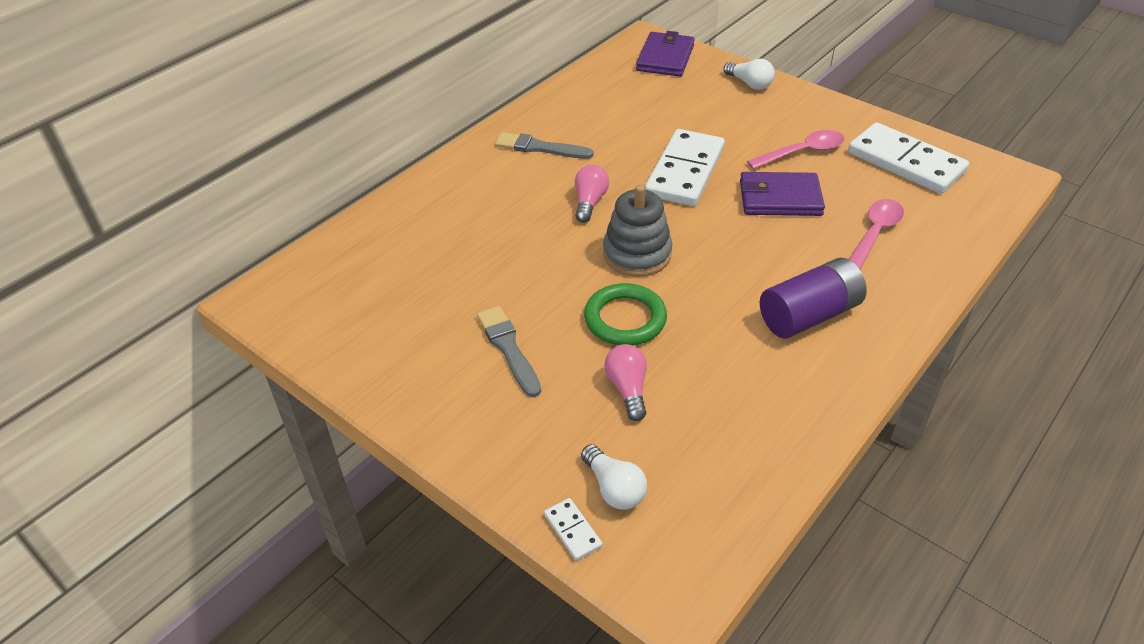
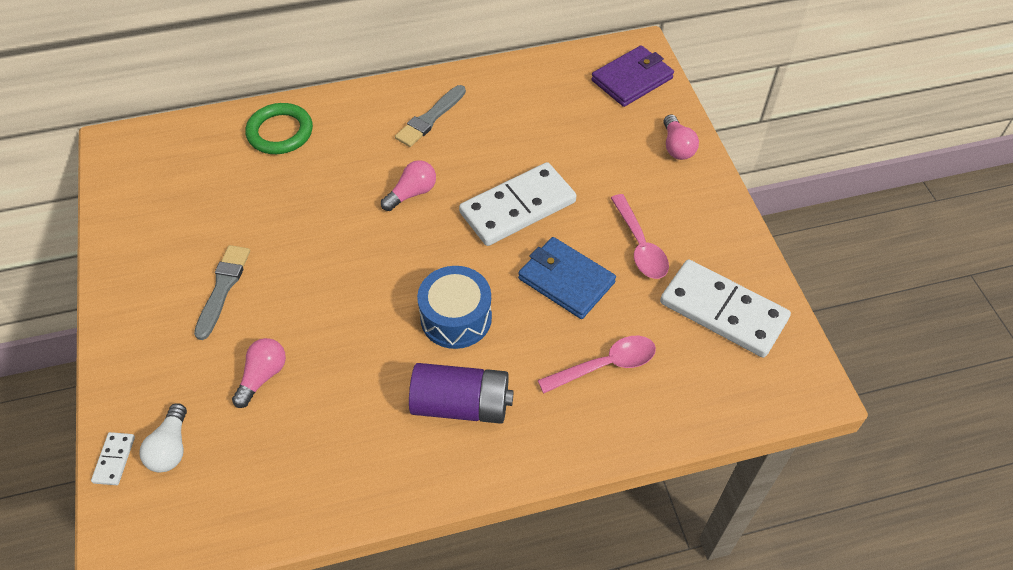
camera: 35 degrees right, 10 degrees up
(539, 148) = (430, 118): grey brush -> grey brush turned 105 degrees counterclockwise
(625, 319) = (324, 316): green ring -> green ring (280, 132)
(637, 254) = (395, 263): grey stacking toy -> none
(731, 263) = (456, 318): none -> blue drum
(749, 84) = (677, 147): white light bulb -> pink light bulb
(780, 198) = (566, 280): purple wallet -> blue wallet
(802, 152) = (640, 246): pink spoon -> pink spoon turned 60 degrees clockwise
(905, 162) = (723, 311): white domino -> white domino turned 45 degrees counterclockwise

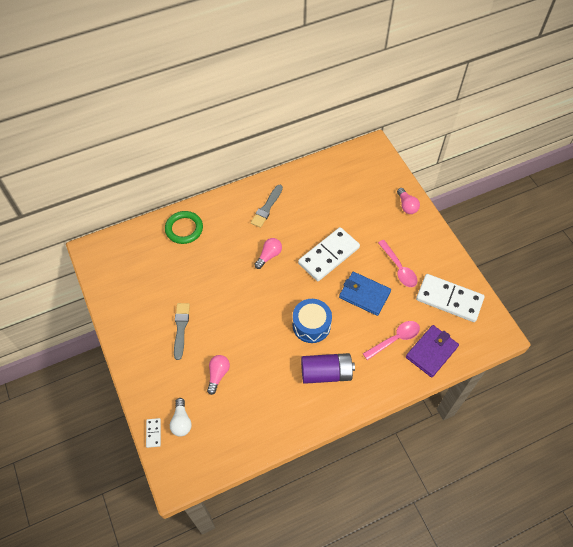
camera: 10 degrees left, 5 degrees up
(632, 79) = (374, 166): purple wallet -> purple wallet (431, 352)

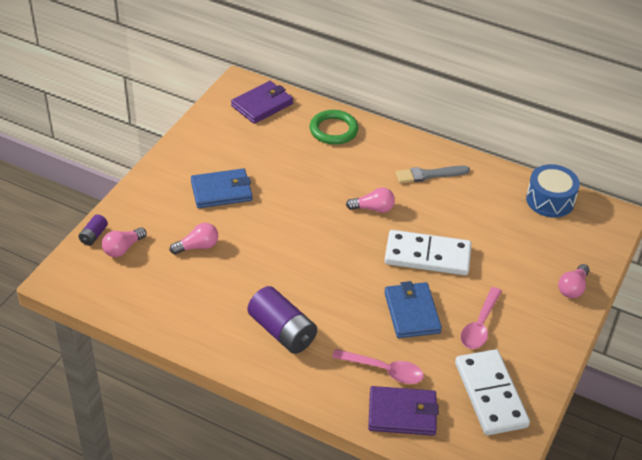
camera: 50 degrees right, 15 degrees down
(123, 251) = (262, 105): none -> purple wallet
(153, 433) = (93, 236): white domino -> purple battery
(181, 328) = (221, 191): grey brush -> blue wallet
(181, 421) = (123, 248): white light bulb -> pink light bulb
(311, 325) = (326, 288): blue drum -> blue drum (550, 200)

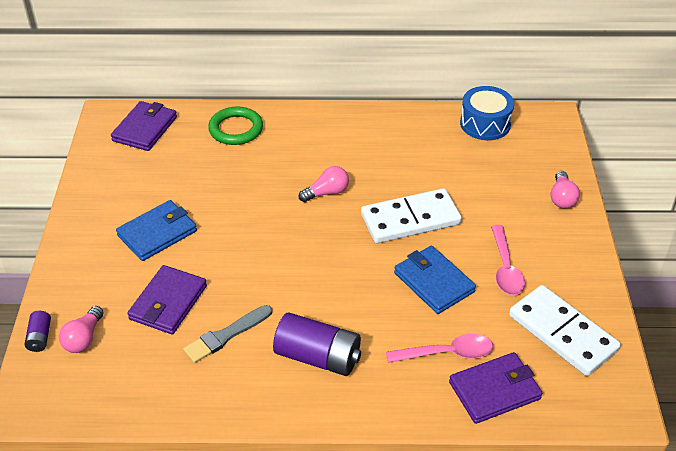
camera: 25 degrees left, 0 degrees up
(197, 246) = (168, 303): pink light bulb -> purple wallet
(429, 175) = (358, 140): grey brush -> grey brush (226, 335)

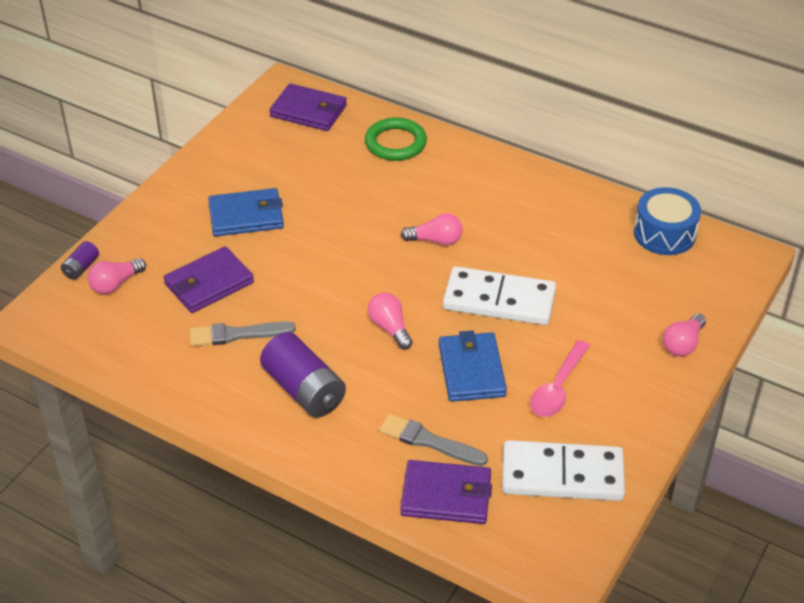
camera: 30 degrees right, 0 degrees up
(145, 129) = (308, 111): purple wallet -> purple wallet turned 60 degrees clockwise
(346, 276) = (390, 328): none -> pink light bulb
(447, 353) = (428, 441): pink spoon -> grey brush
(562, 333) = (562, 475): white domino -> white domino turned 75 degrees counterclockwise

